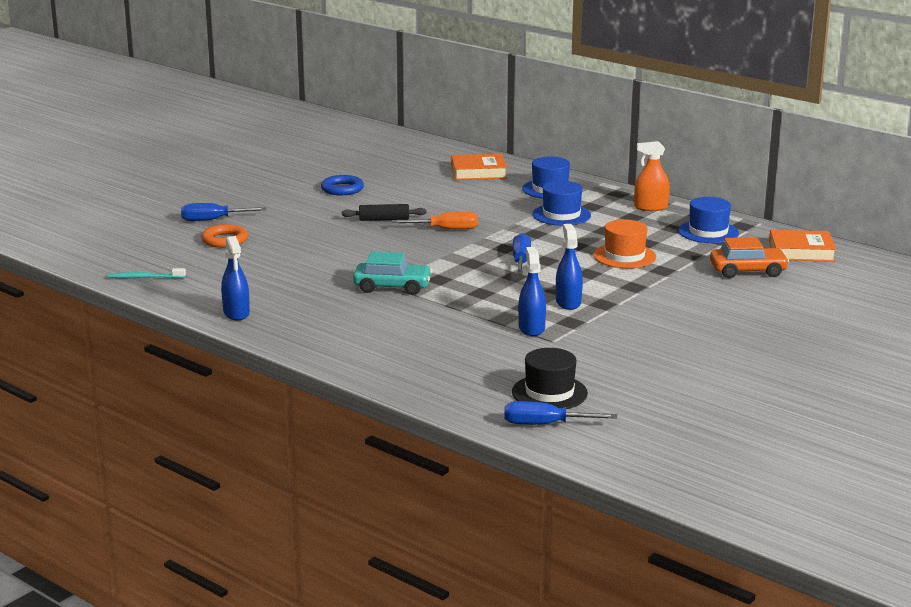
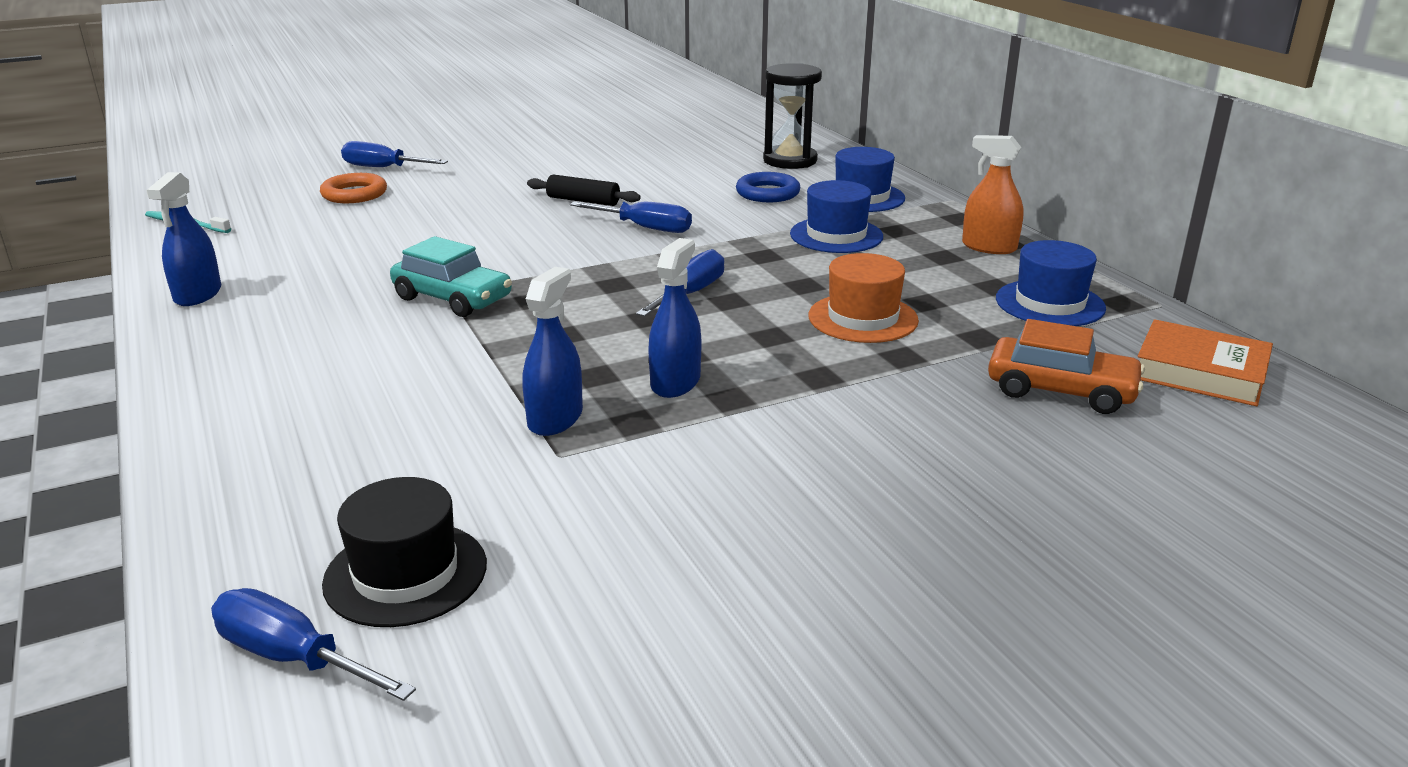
camera: 25 degrees right, 5 degrees up
(342, 189) = (588, 156): blue ring -> blue ring (767, 193)
(446, 229) = (645, 228): orange screwdriver -> blue screwdriver
(478, 172) = (790, 160): orange book -> black hourglass

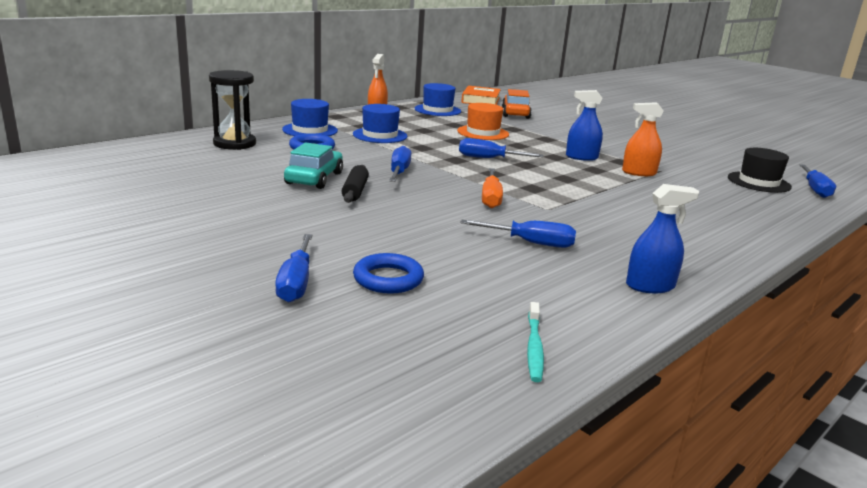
camera: 110 degrees left, 5 degrees down
(354, 194) = (388, 279): orange ring -> blue ring
(360, 260) = (530, 243): none -> blue screwdriver
(453, 298) = (555, 206): turquoise car -> turquoise car (314, 178)
(512, 264) = (491, 198): none -> orange screwdriver
(555, 419) = (639, 173): blue spray bottle -> orange spray bottle

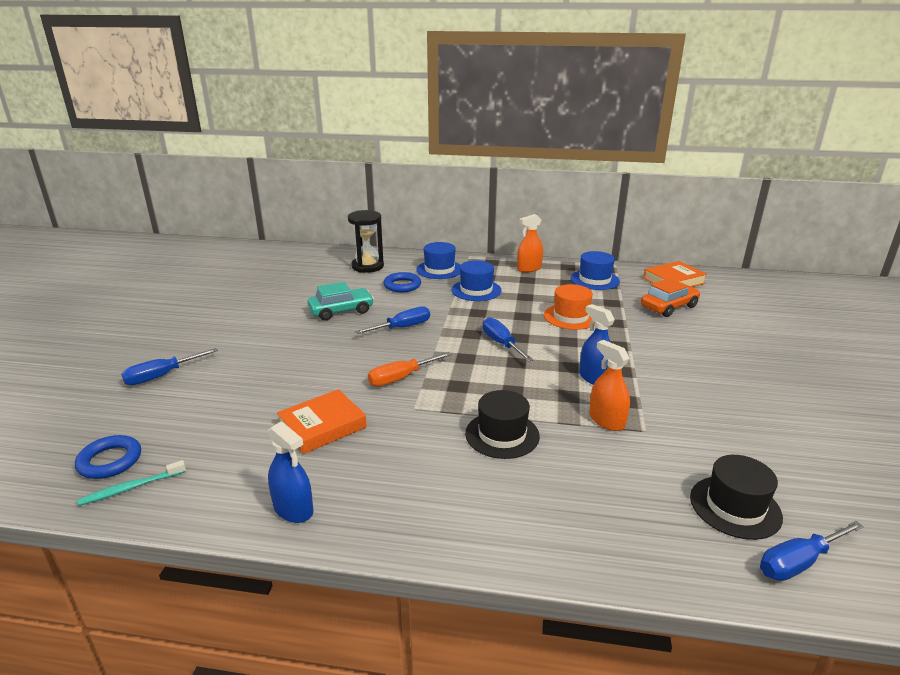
camera: 55 degrees right, 5 degrees up
(355, 191) = (337, 331): black rolling pin -> none
(388, 279) = (195, 399): blue ring -> blue ring (110, 461)
(530, 243) = (322, 426): blue screwdriver -> orange book
(622, 199) = (502, 435): none -> black hat

